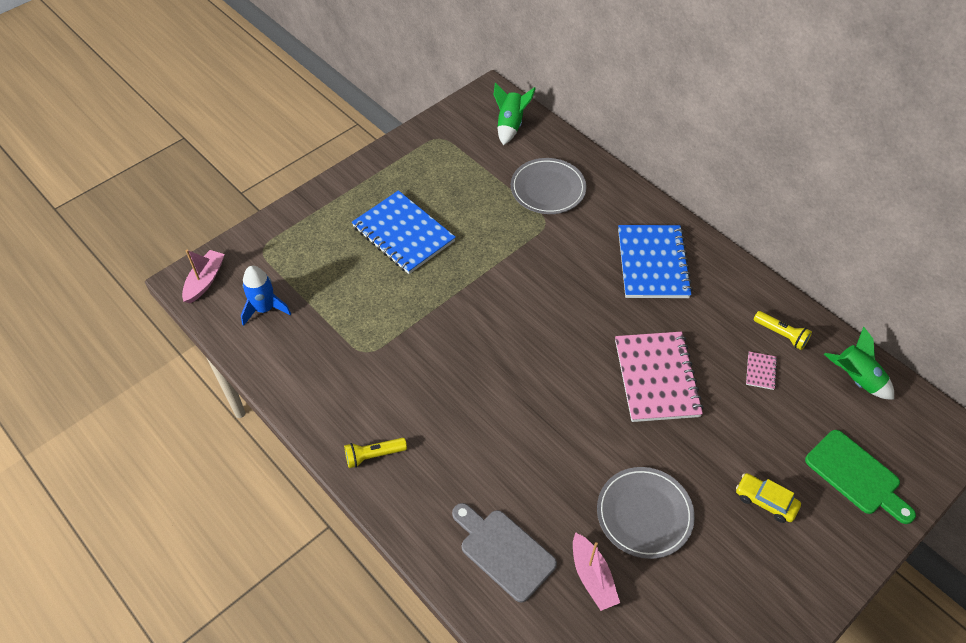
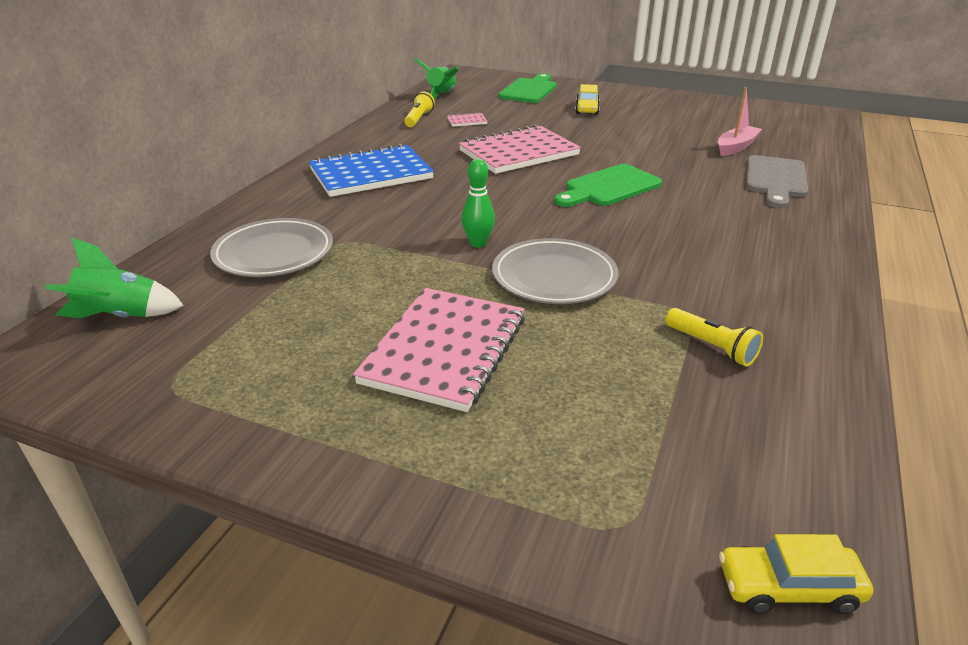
camera: 115 degrees left, 20 degrees down
(205, 281) = (788, 587): pink boat -> yellow car
(264, 309) = (740, 450): blue rocket -> none
(374, 455) = (800, 263): yellow flashlight -> yellow flashlight (711, 347)
(403, 234) = (445, 350): blue notebook -> pink notebook
(505, 287) = (478, 243): none -> green bowling pin
(553, 408) = (609, 187): none -> green cutting board
(644, 514) = (656, 139): grey plate -> grey plate (554, 276)

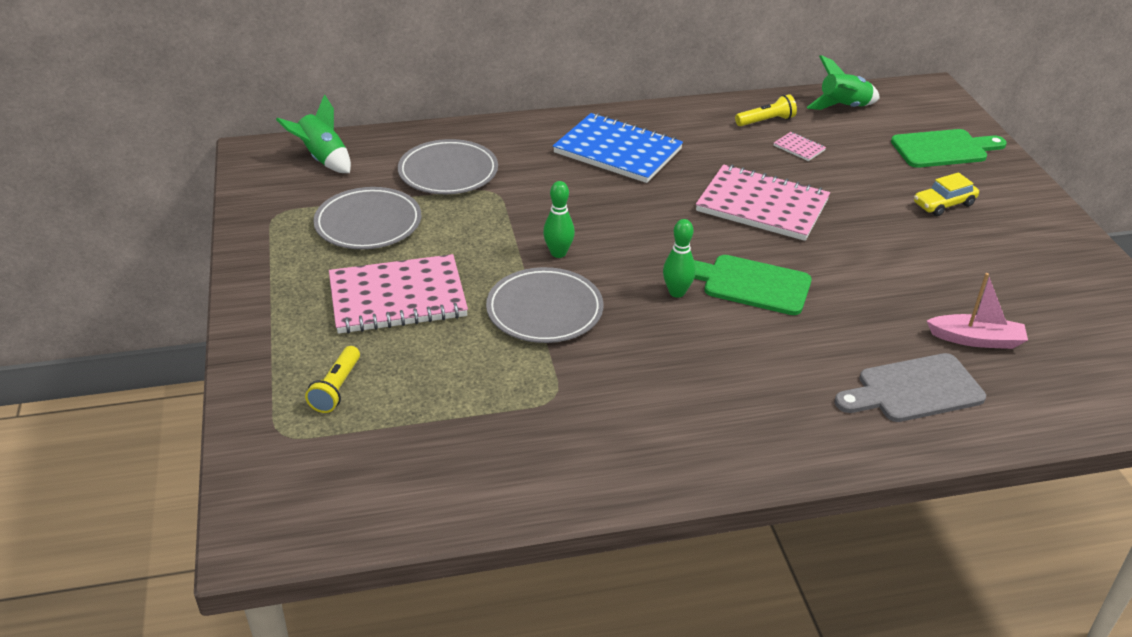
camera: 55 degrees right, 5 degrees up
(288, 326) = (368, 223): none -> grey plate
(590, 215) = (677, 292): none -> green bowling pin
(711, 347) = (515, 423): yellow flashlight -> yellow flashlight (336, 388)
(788, 587) = (276, 517): yellow car -> none

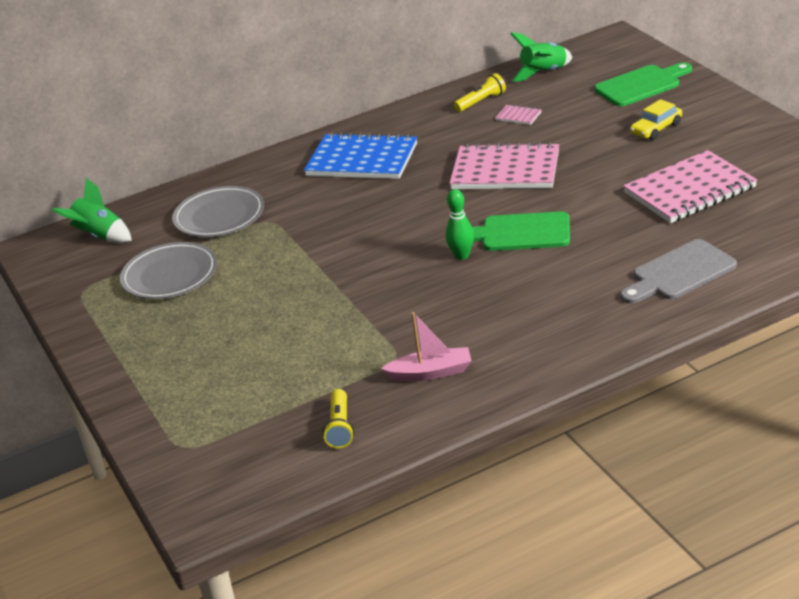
camera: 10 degrees left, 5 degrees down
(336, 388) = (211, 403): yellow flashlight -> yellow flashlight (340, 427)
(397, 298) = (227, 324): pink notebook -> pink notebook (690, 190)
(544, 310) = (357, 299): grey plate -> none
(558, 253) = (348, 253): green bowling pin -> none
(976, 339) = (716, 224): pink boat -> pink boat (431, 373)

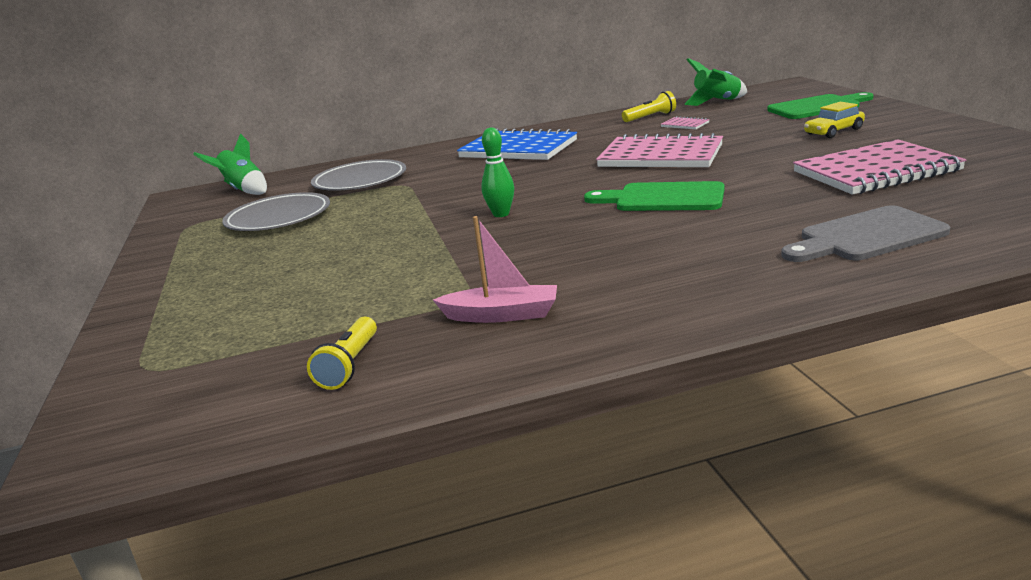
camera: 10 degrees right, 10 degrees down
(462, 255) = (589, 213): green bowling pin -> green bowling pin (501, 214)

